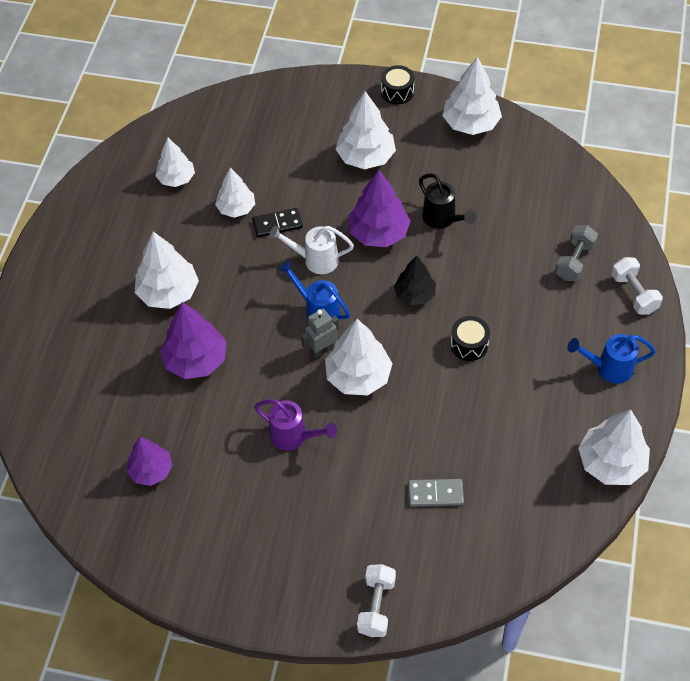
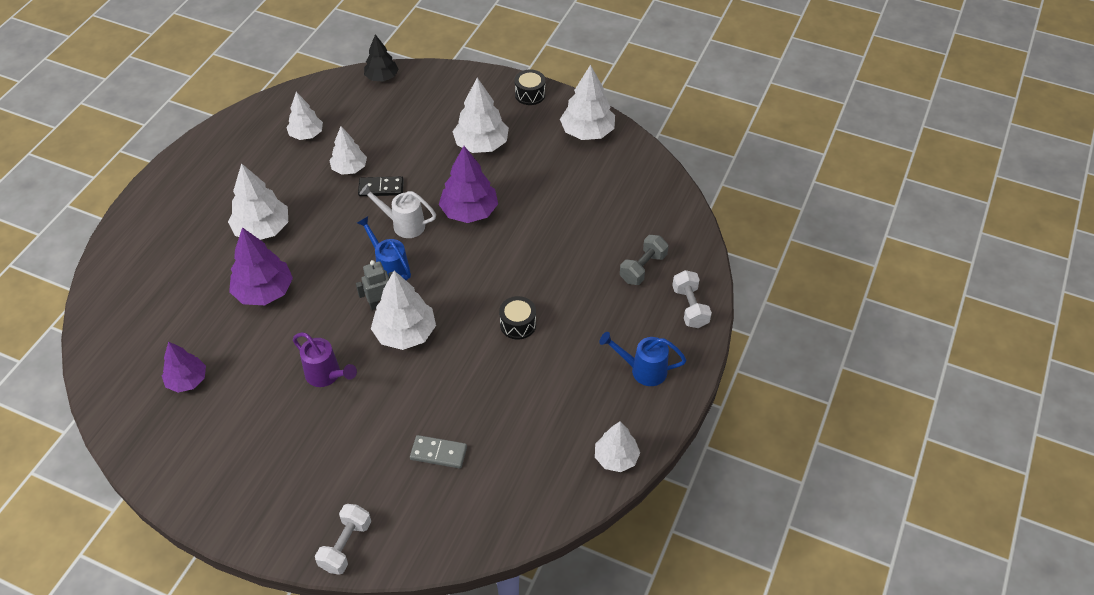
camera: 10 degrees right, 5 degrees down
(414, 294) = (483, 270): black tree -> black tree (382, 77)
(442, 219) = (532, 210): black watering can -> none
(611, 463) = (616, 457): white tree -> white tree, size x0.65

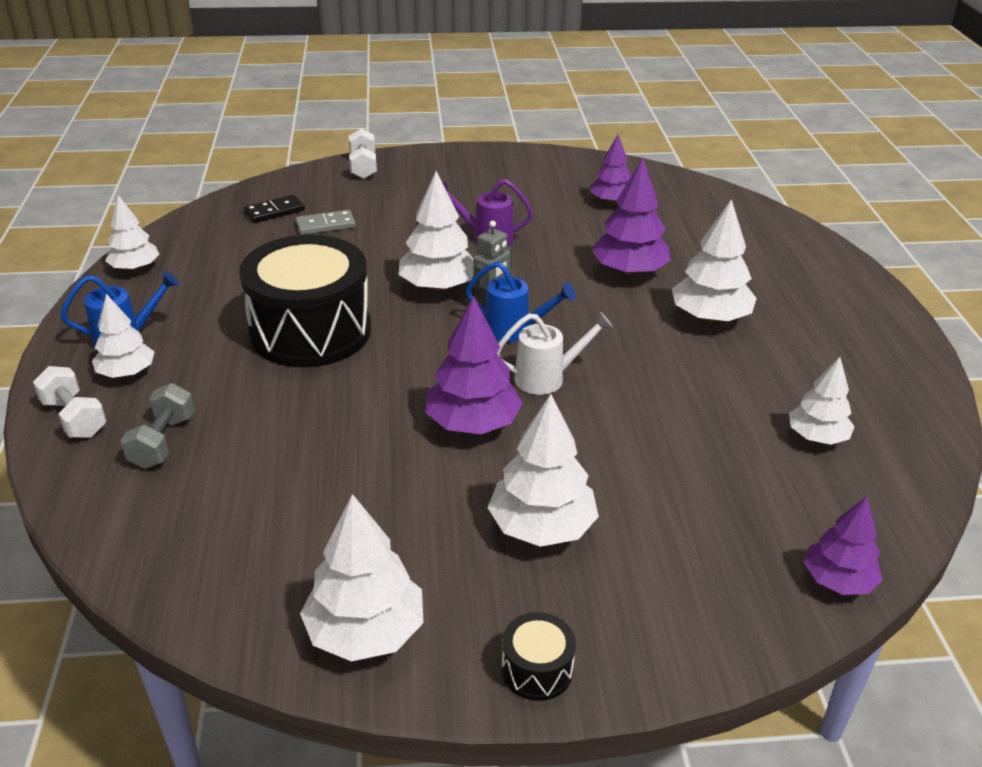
camera: 150 degrees right, 15 degrees down
(349, 168) = (698, 416): white tree -> white tree (126, 373)
(381, 188) = (625, 408): black domino -> black domino (274, 211)
(382, 77) = (838, 580): black tree -> purple tree
(518, 324) = (310, 331): black drum -> black drum, size x2.45

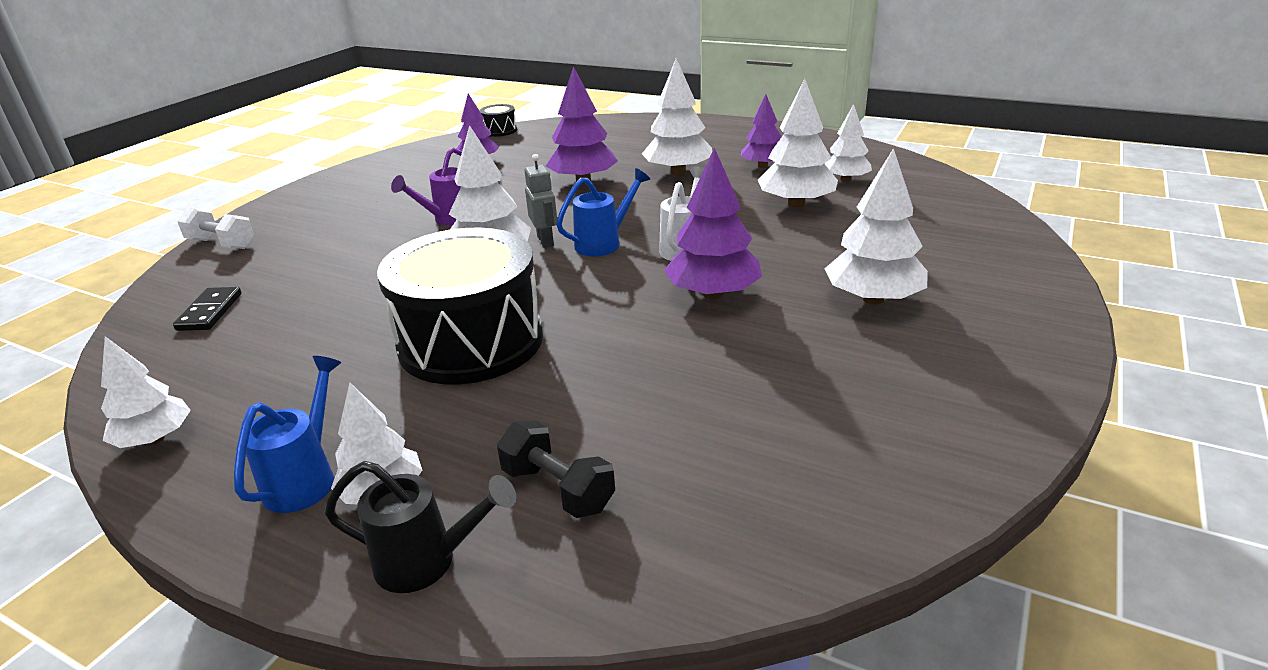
camera: 55 degrees left, 5 degrees down
(74, 418) = (427, 562): white dumbbell -> black watering can
(163, 442) = (558, 489): grey dumbbell -> black dumbbell
(325, 225) = (291, 289): grey domino -> none
(365, 632) = (960, 417): white tree -> white tree (796, 204)
(537, 670) = (1039, 344): black drum -> black drum (500, 130)
(838, 580) = (992, 215): purple tree -> purple tree (762, 166)

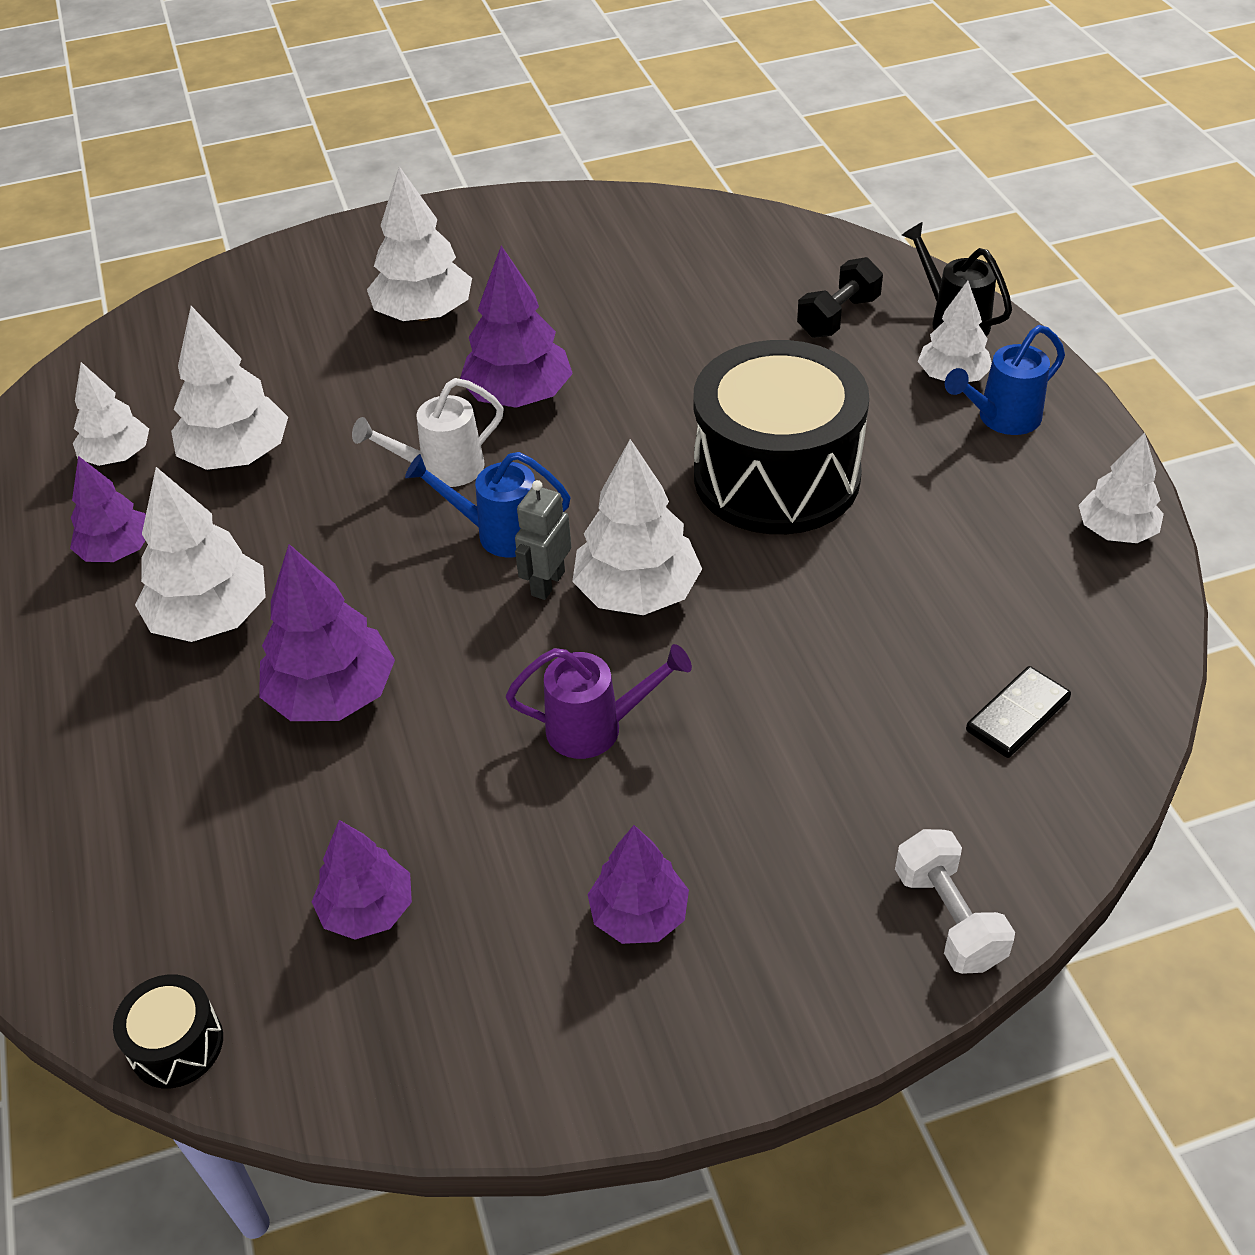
camera: 135 degrees left, 15 degrees up
(369, 196) = (639, 915): none -> purple tree
(558, 489) = (838, 317): black dumbbell -> black dumbbell turned 45 degrees clockwise

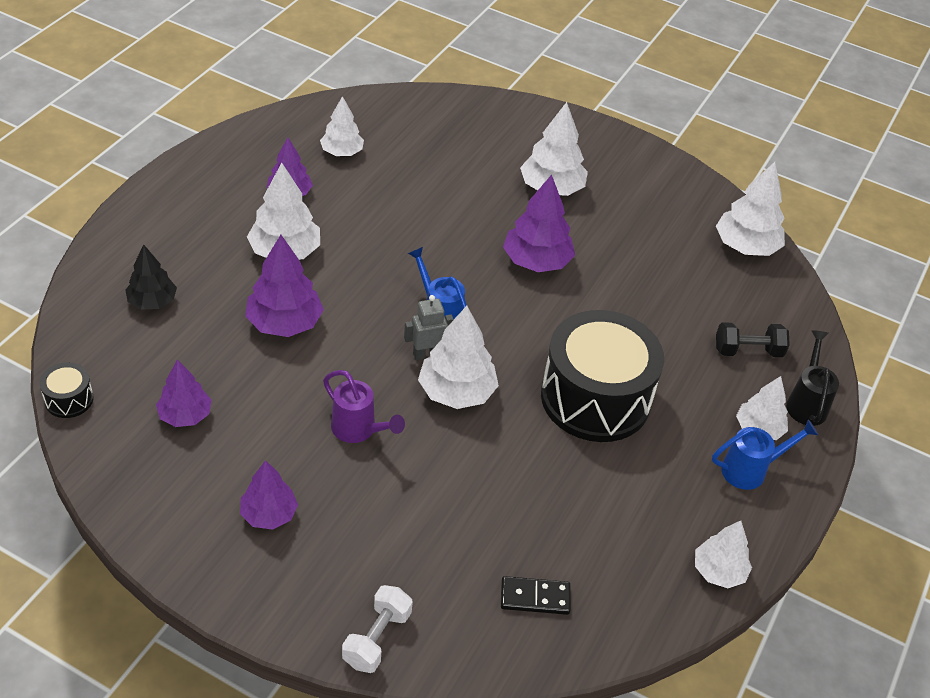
camera: 40 degrees right, 0 degrees up
(116, 822) = (152, 302): none -> black tree
(237, 456) = (385, 190): white tree -> white tree (745, 246)
(442, 469) = (456, 267): white watering can -> none
(1001, 419) = (750, 470): blue watering can -> blue watering can turned 150 degrees clockwise

